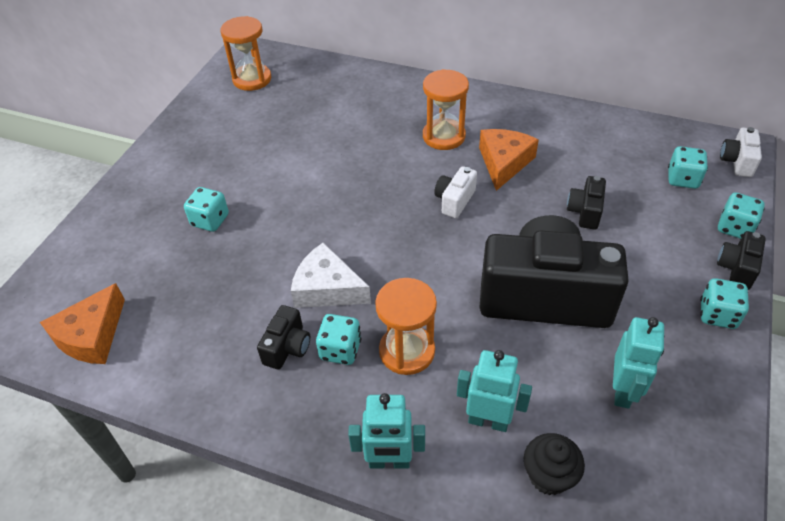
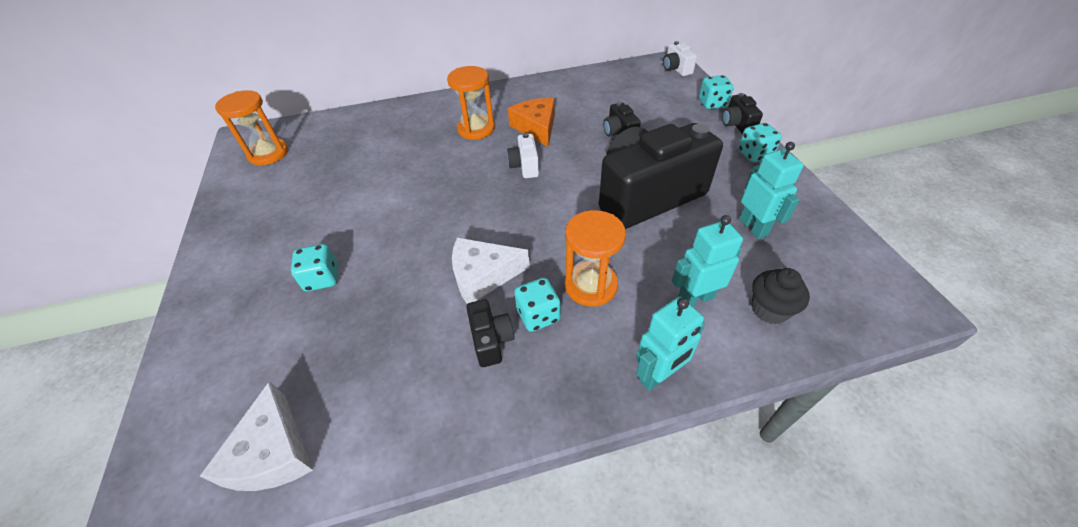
camera: 35 degrees left, 0 degrees up
(91, 336) = (272, 452): orange cheese -> white cheese
(682, 179) = (657, 90): turquoise dice -> none

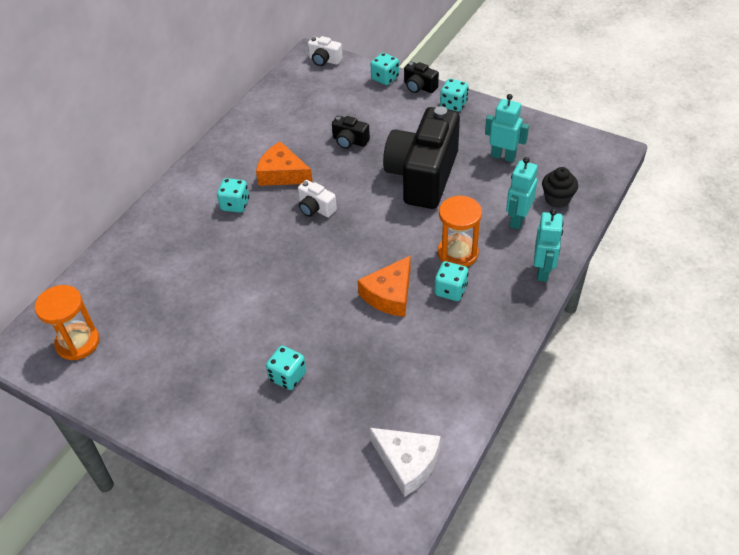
camera: 45 degrees left, 0 degrees up
(476, 129) = (235, 204): orange hourglass -> turquoise dice
(483, 275) = (389, 295): white cheese -> orange cheese
(491, 340) = (443, 322): black camera -> none

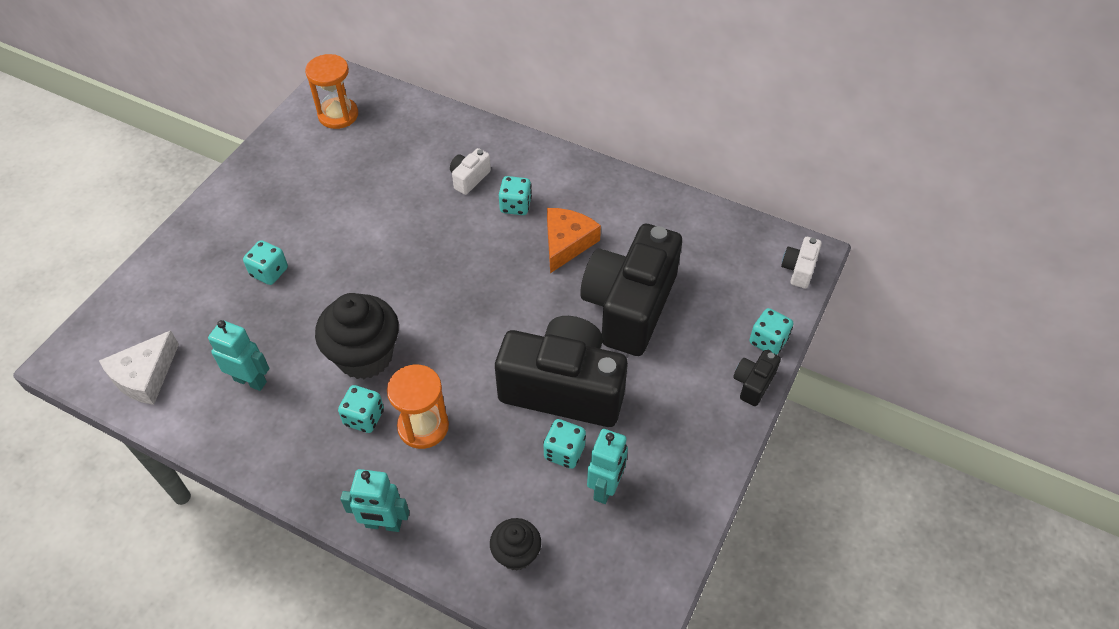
camera: 85 degrees right, 5 degrees up
(316, 208) = (507, 279): white camera -> white camera (469, 178)
(350, 141) = (629, 306): black camera -> black camera, size x2.42
(389, 295) = (365, 356): orange cheese -> black cupcake
(453, 104) = (717, 427): turquoise dice -> turquoise dice (564, 452)
(517, 220) = (478, 499): turquoise robot -> turquoise robot (250, 380)

